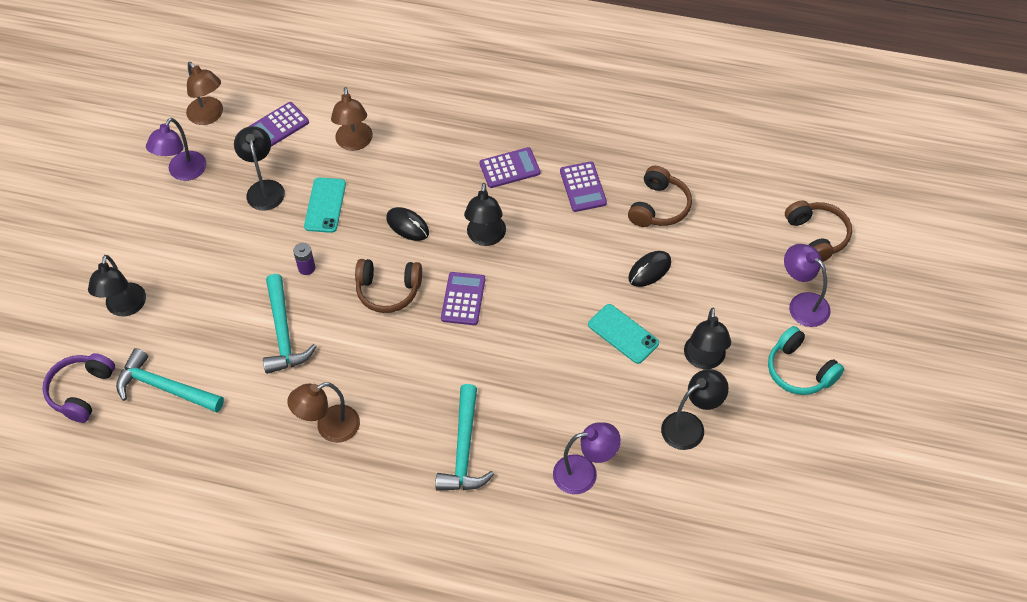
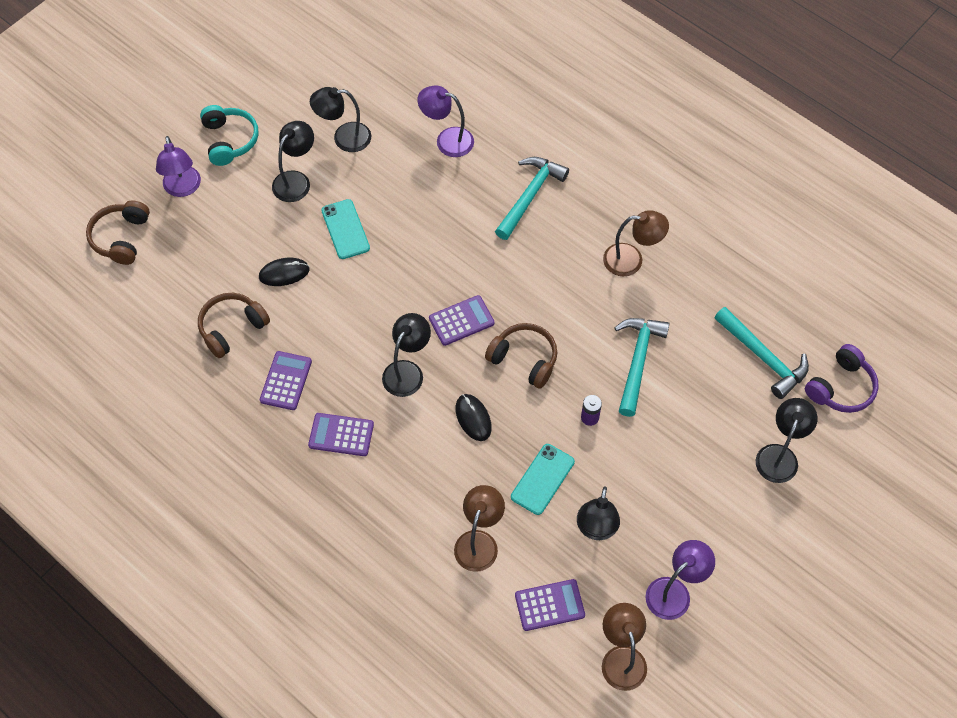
camera: 155 degrees left, 5 degrees up
(463, 299) = (461, 321): purple calculator -> purple calculator turned 150 degrees counterclockwise

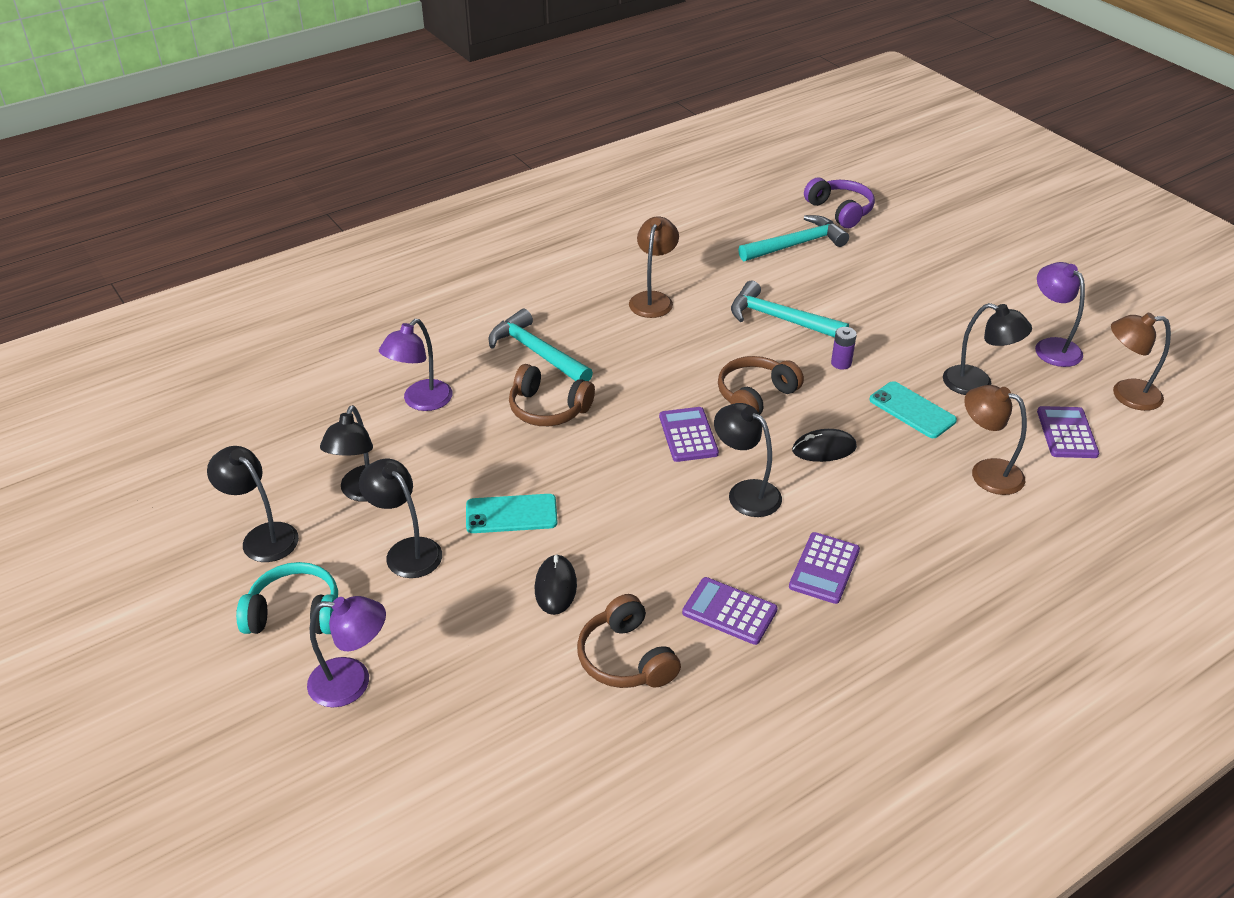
camera: 75 degrees left, 20 degrees down
(121, 238) = (406, 779): brown headphones -> brown headphones (548, 409)
(779, 455) = (906, 257): black lamp -> black lamp (262, 536)

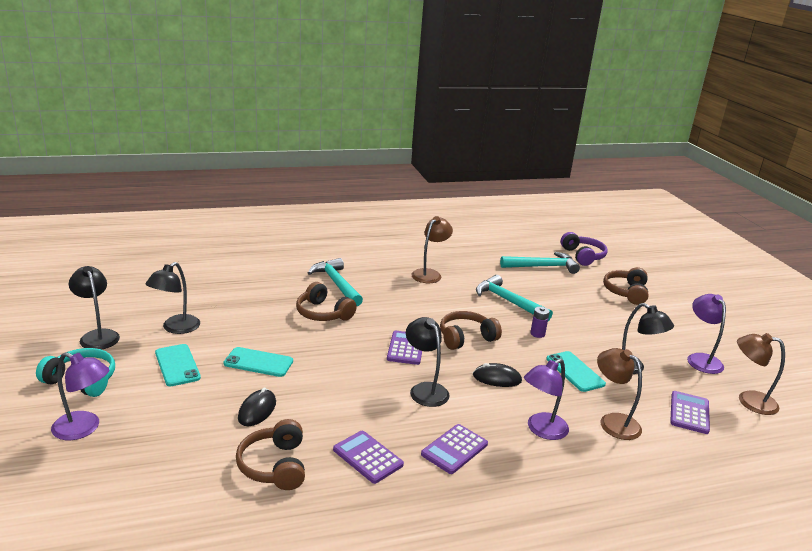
camera: 15 degrees right, 15 degrees down
(406, 551) = (177, 365): black lamp -> turquoise phone
(421, 402) = (247, 292): purple lamp -> purple lamp (541, 430)
(921, 261) = (626, 292): none -> brown headphones

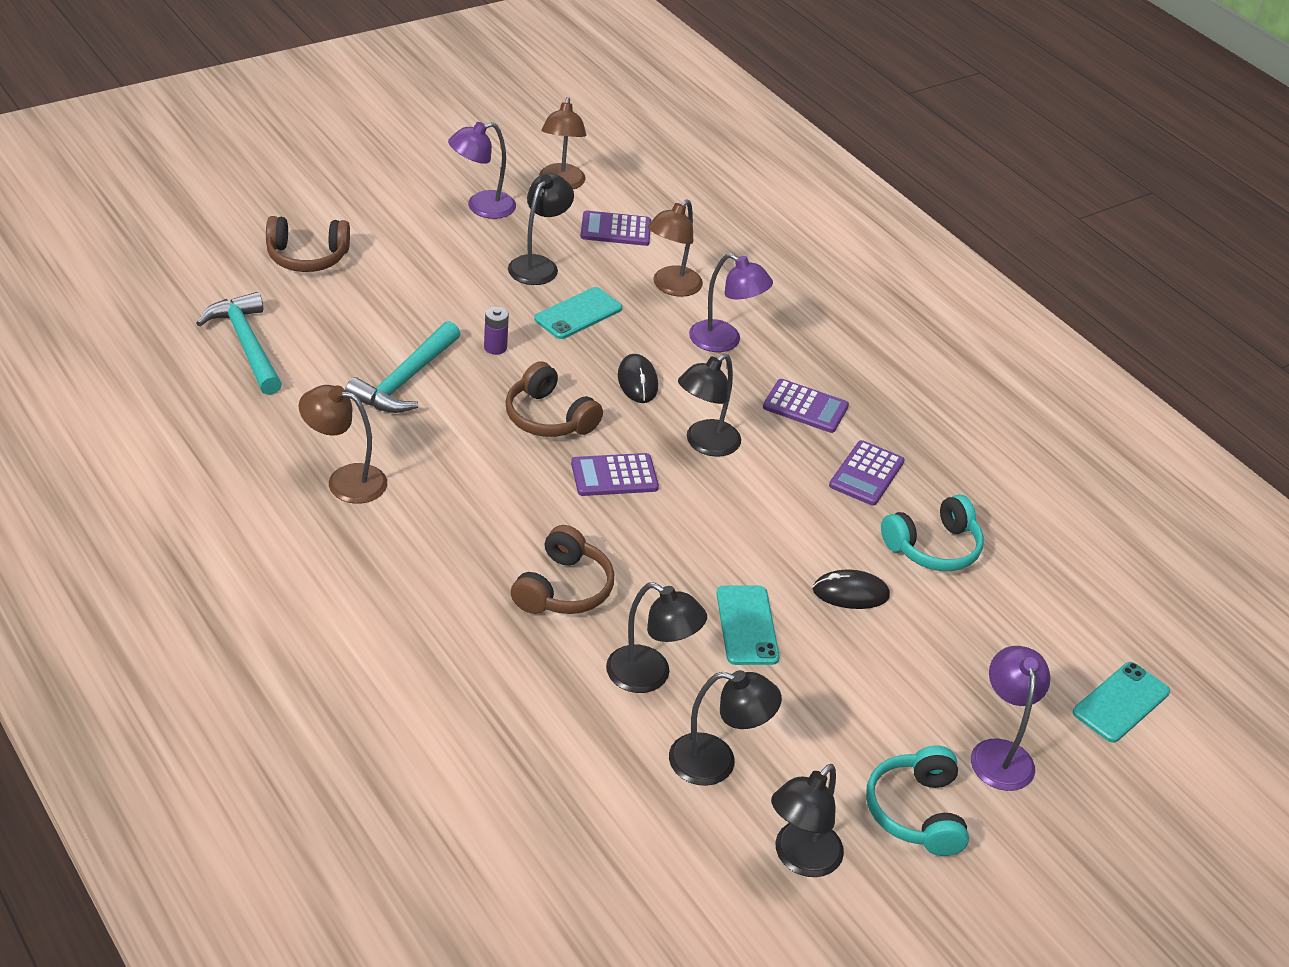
camera: 110 degrees left, 15 degrees up
(177, 365) = (811, 716): turquoise phone -> turquoise phone (1121, 702)
(246, 323) = (650, 676): none -> black lamp
(274, 466) = (933, 547): brown headphones -> turquoise headphones
(336, 284) = (447, 595): turquoise hammer -> none
(583, 256) = (176, 297): purple headphones -> none

